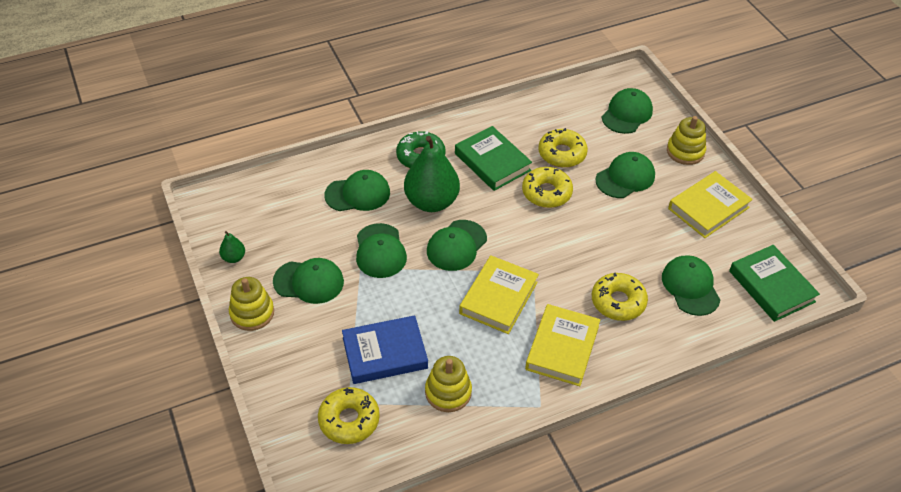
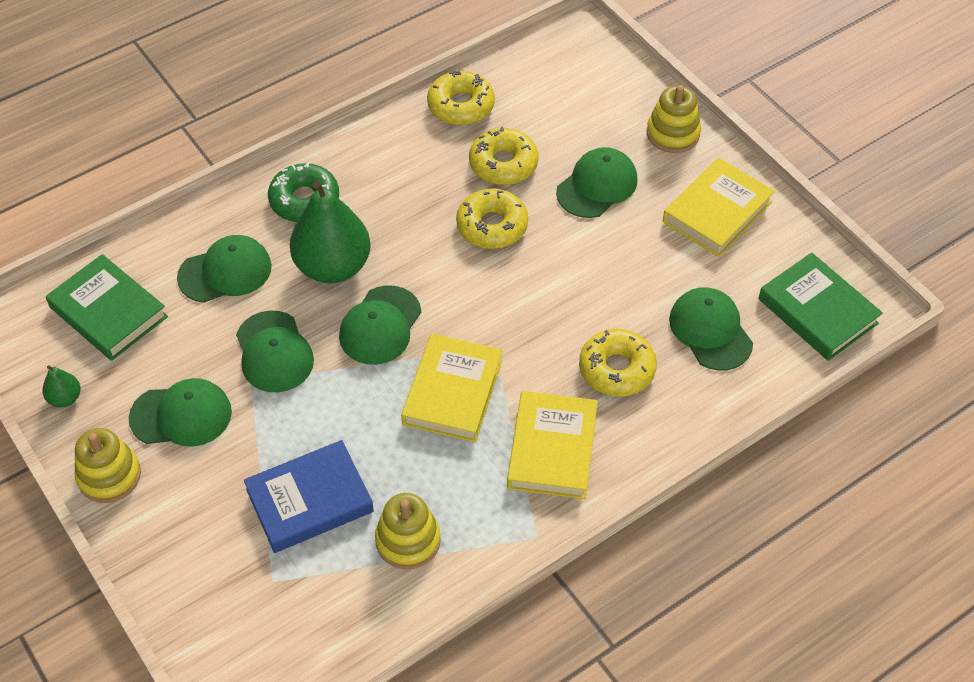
camera: 10 degrees left, 5 degrees up
(349, 420) = (278, 606): yellow donut -> yellow donut (461, 106)
(492, 162) = (408, 192): green book -> green book (108, 312)
(627, 114) = (583, 89): green cap -> none

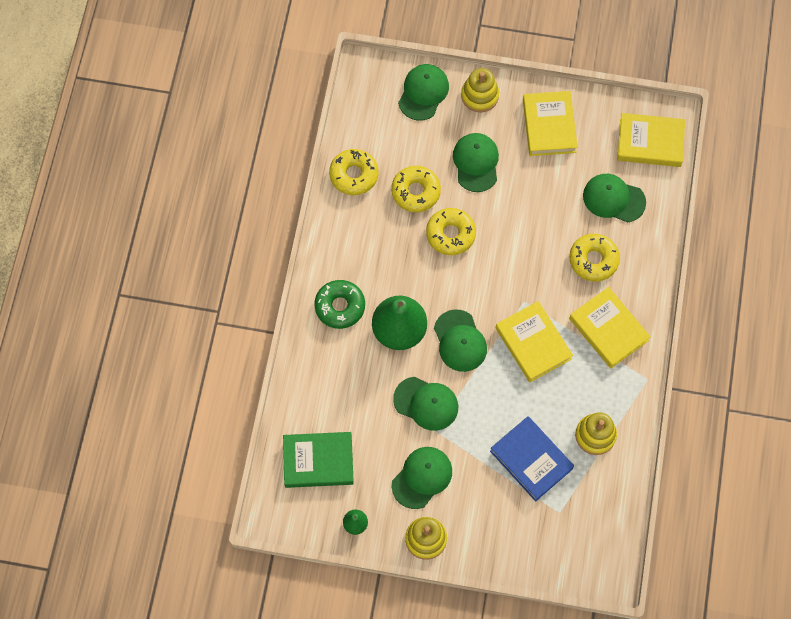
camera: 45 degrees left, 15 degrees up
(225, 272) = (349, 384): green cap -> green cap (423, 93)
(310, 501) = (531, 460): blue book -> blue book turned 60 degrees counterclockwise
(817, 311) = (650, 142): green book -> yellow book

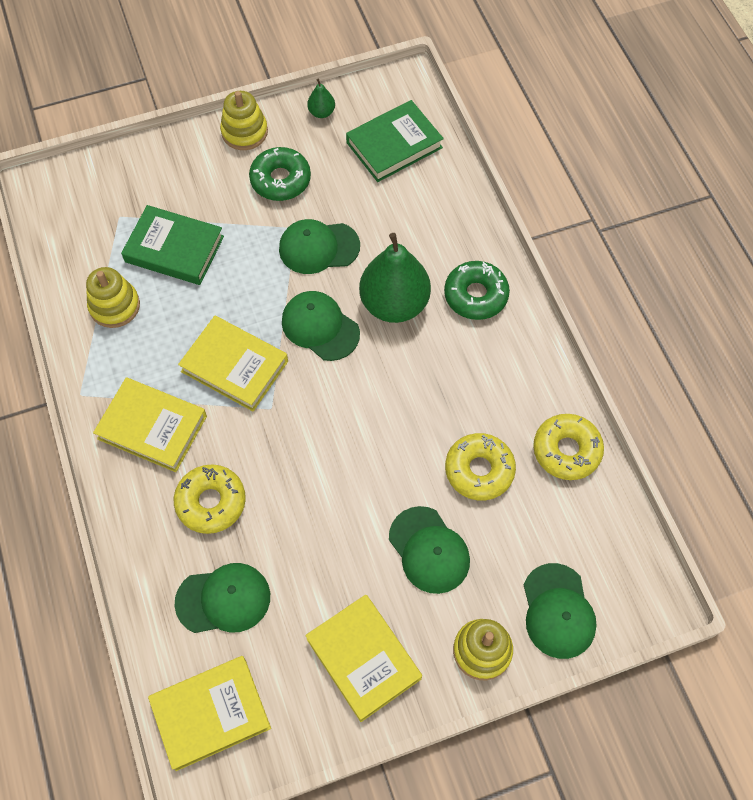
camera: 150 degrees right, 5 degrees down
(422, 477) = (280, 180): green cap -> green donut
(450, 234) = (404, 440): yellow donut -> none
(531, 460) = (174, 249): blue book -> green book

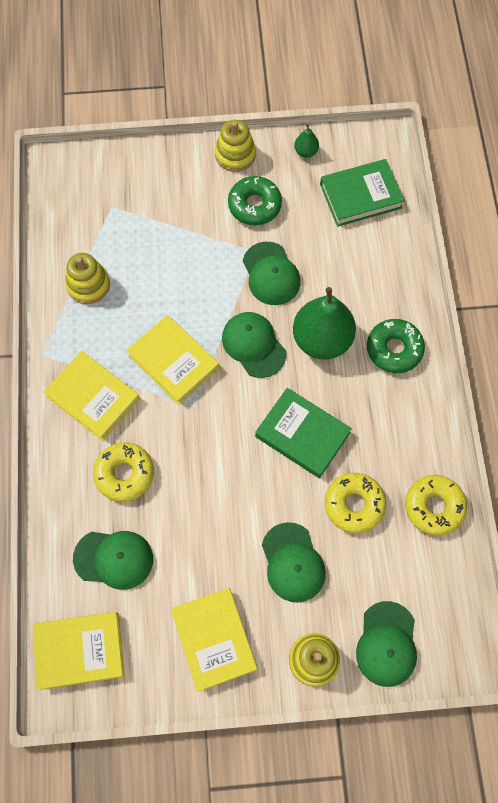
camera: 15 degrees right, 5 degrees up
(174, 249) = (150, 246): green book -> green book (302, 435)
(318, 247) = (271, 274): green cap -> green cap turned 120 degrees counterclockwise

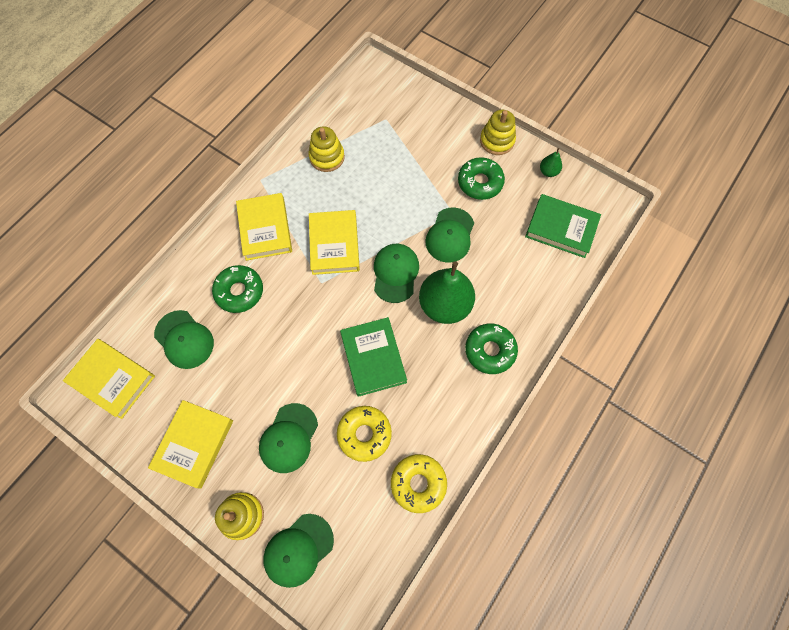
camera: 40 degrees right, 0 degrees up
(124, 474) = (239, 291): yellow donut -> green donut

